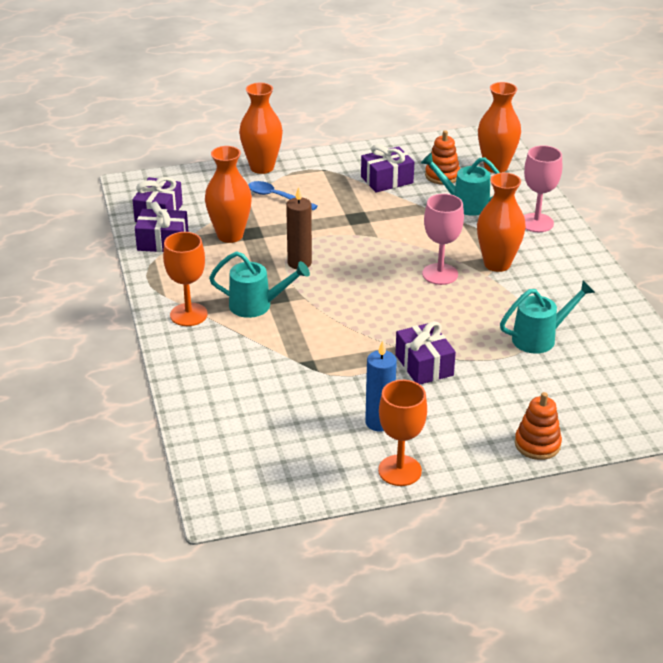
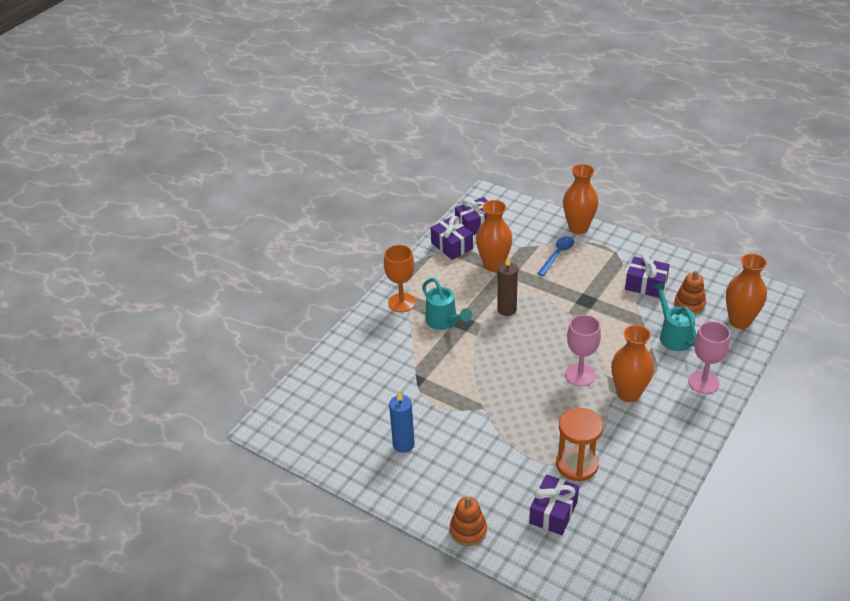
camera: 50 degrees right, 5 degrees up
(277, 197) = (557, 255): blue spoon -> blue spoon turned 45 degrees clockwise
(399, 470) = (372, 482): orange goblet -> none
(424, 365) = (480, 428): purple gift -> purple gift (553, 512)
(540, 338) = (577, 464): turquoise watering can -> orange hourglass

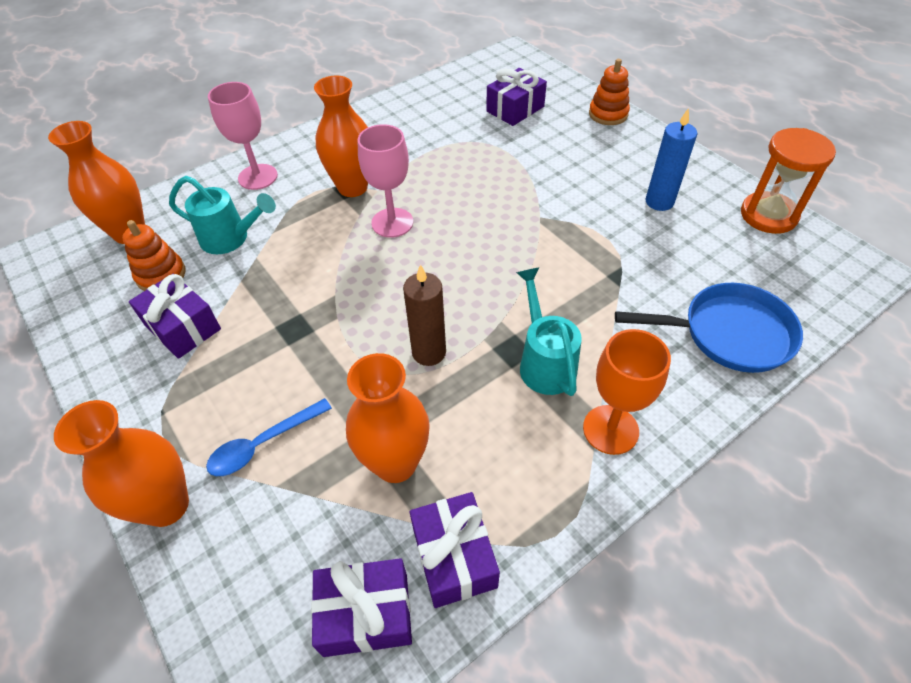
camera: 160 degrees left, 10 degrees up
(347, 363) = (729, 333): none -> blue pan
(577, 464) = (465, 138): orange hourglass -> orange hourglass (768, 215)
(673, 335) = (230, 239): turquoise watering can -> turquoise watering can turned 75 degrees counterclockwise

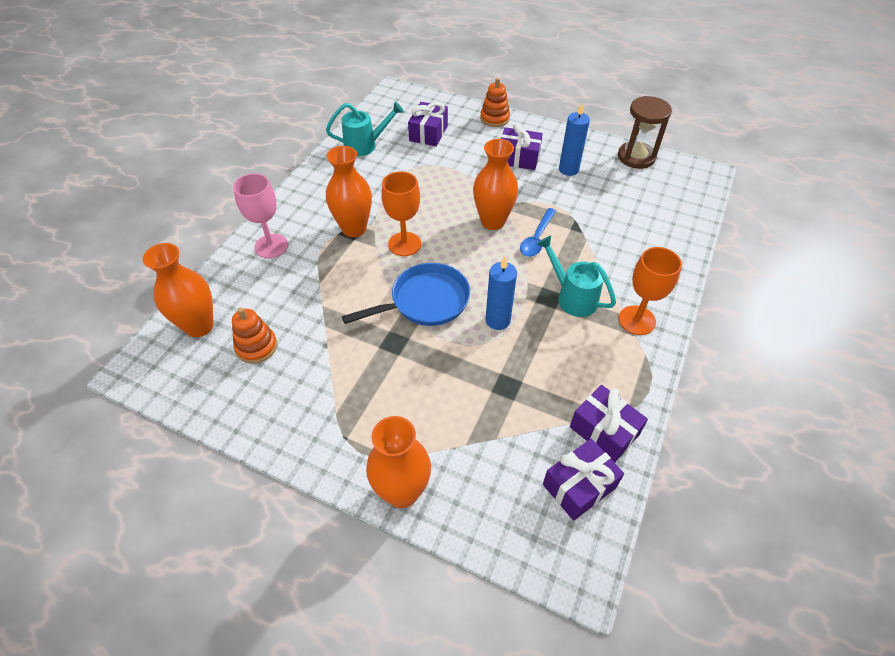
camera: 30 degrees left, 0 degrees up
(183, 327) = (309, 376): purple gift -> purple gift (518, 158)
(230, 239) = (290, 299): turquoise watering can -> turquoise watering can (365, 145)
(263, 444) = (435, 424): blue spoon -> blue spoon (537, 238)
(392, 223) = (404, 244): pink goblet -> orange goblet
(395, 463) = (530, 396): orange vase -> orange vase (493, 221)
(429, 352) = (497, 320): brown candle -> blue candle
(729, 333) = (662, 238): blue pan -> blue pan (425, 301)
(768, 215) = (636, 157): orange hourglass -> brown hourglass

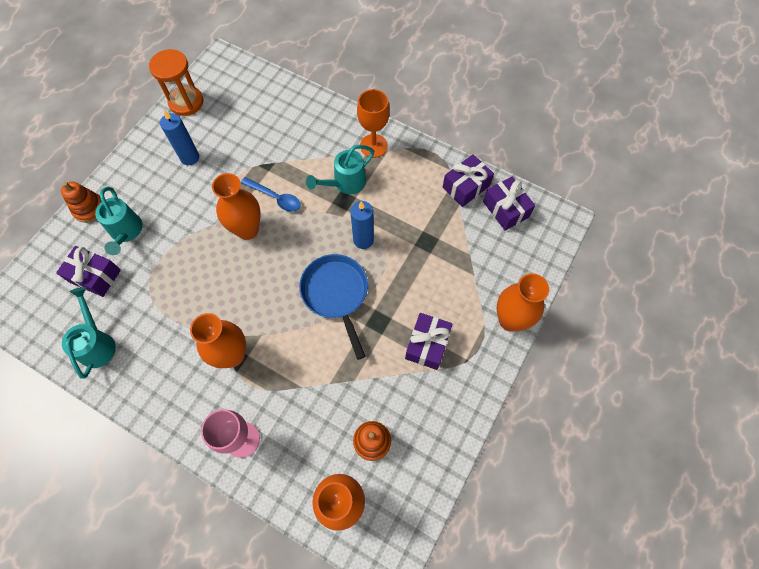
camera: 85 degrees left, 15 degrees up
(404, 244) = (263, 308): orange goblet -> none
(475, 143) = (126, 232): none -> turquoise watering can
(518, 158) = (161, 196): purple gift -> purple gift (427, 344)
(636, 157) = (186, 102): brown hourglass -> orange hourglass

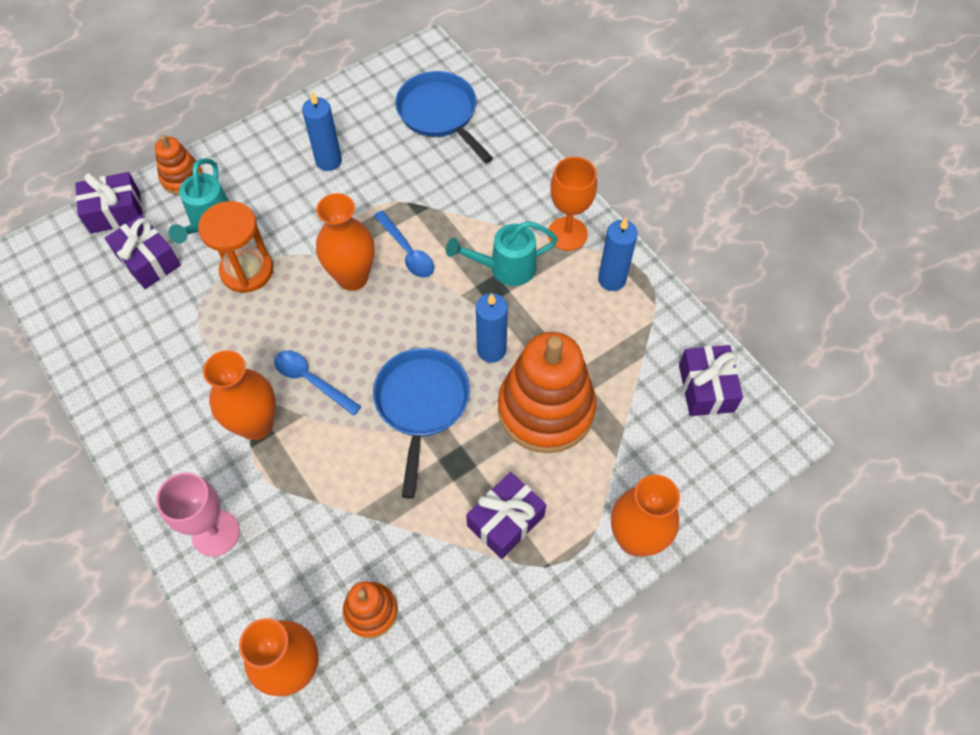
camera: 25 degrees right, 5 degrees down
(97, 344) = (110, 342): turquoise watering can -> none
(186, 102) = (359, 91): orange hourglass -> orange hourglass (247, 270)
(250, 98) = (440, 114): none -> blue pan
(255, 310) = (311, 380): none -> blue spoon
(416, 164) = (612, 279): none -> blue candle
(416, 263) = (546, 409): none -> orange stacking toy
(466, 186) = (665, 335): purple gift -> purple gift (115, 212)

